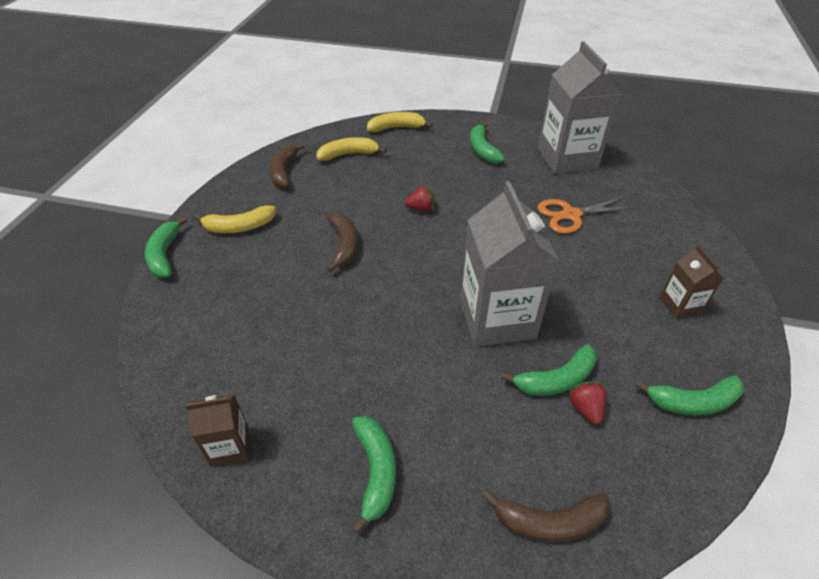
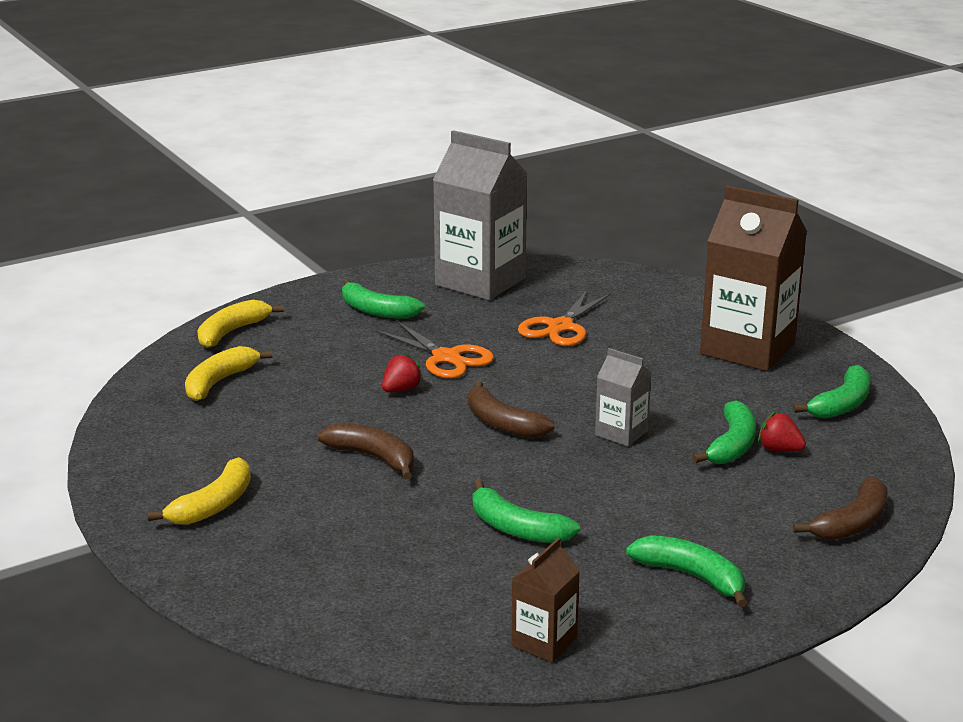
camera: 45 degrees left, 20 degrees down
(165, 255) = (167, 573): green banana -> green banana (516, 528)
(284, 171) = (165, 433): brown banana -> brown banana (502, 423)
(474, 200) = (446, 358): none -> orange scissors
(497, 318) = (621, 433): grey carton -> grey carton, size x0.48
(680, 305) = (747, 349): brown carton -> brown carton, size x2.06

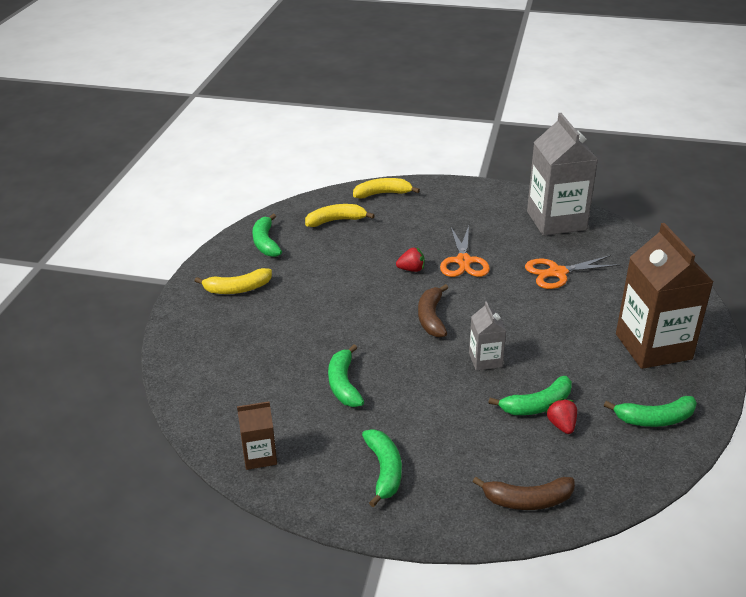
camera: 45 degrees right, 10 degrees up
(373, 458) = (340, 302): brown banana -> none
(376, 311) = (471, 214): green banana -> green banana (265, 242)

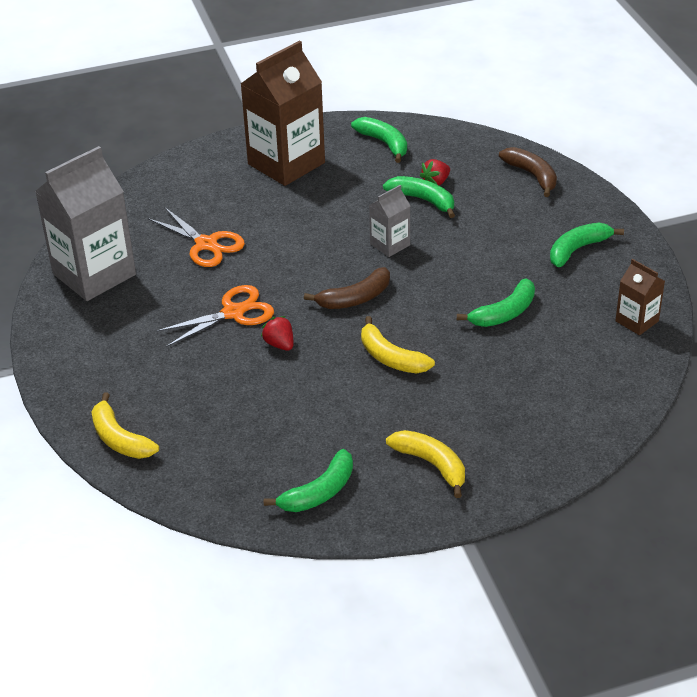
camera: 120 degrees left, 5 degrees up
(336, 221) = (219, 452): yellow banana -> yellow banana (391, 357)

